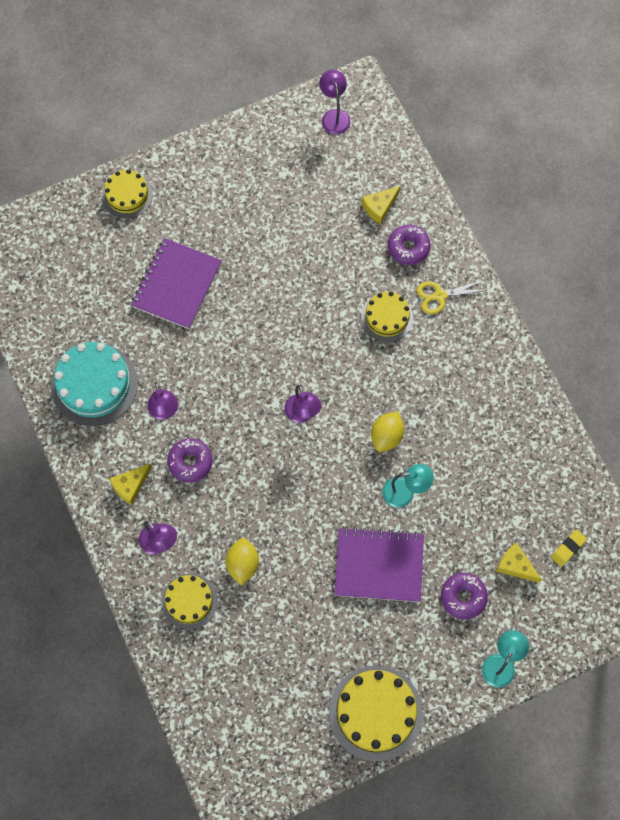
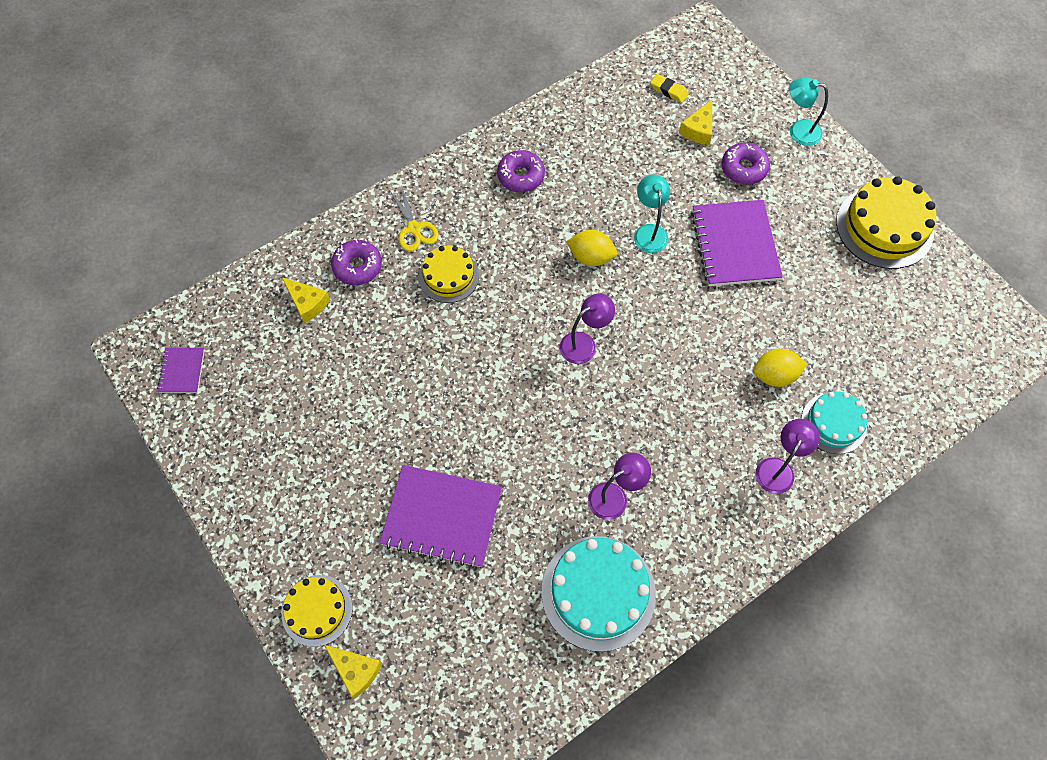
camera: 100 degrees left, 5 degrees down
(130, 486) = (718, 517): yellow cheese -> yellow cheese (356, 670)
(189, 601) = (833, 423): yellow cake -> turquoise cake
(190, 462) = (671, 454): purple donut -> purple donut (521, 176)
(334, 116) = (182, 371): purple lamp -> purple notebook

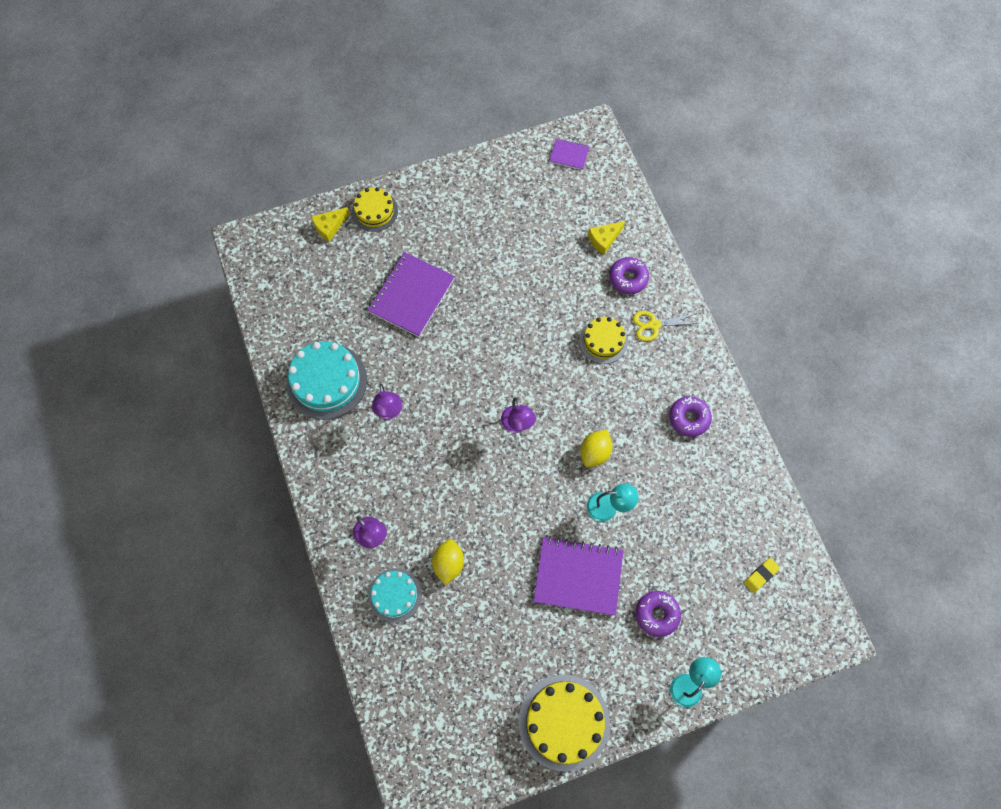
camera: 105 degrees right, 5 degrees up
(698, 130) = (709, 588): yellow cheese -> none

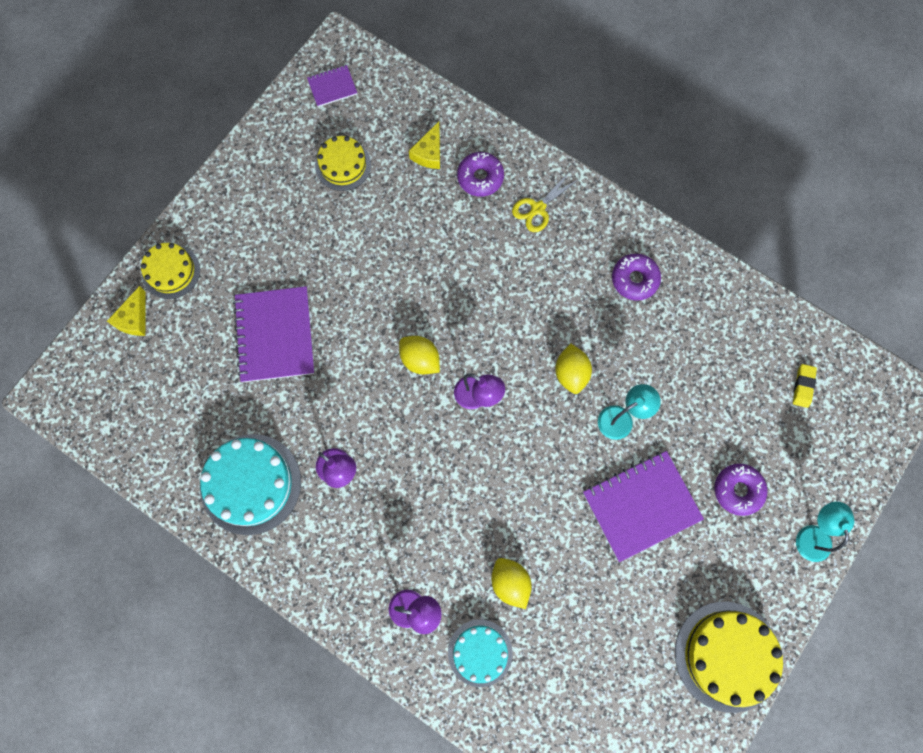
camera: 35 degrees left, 5 degrees up
(496, 374) = (420, 359): none -> yellow lemon
(603, 341) = (500, 256): yellow cake -> yellow cake (343, 165)

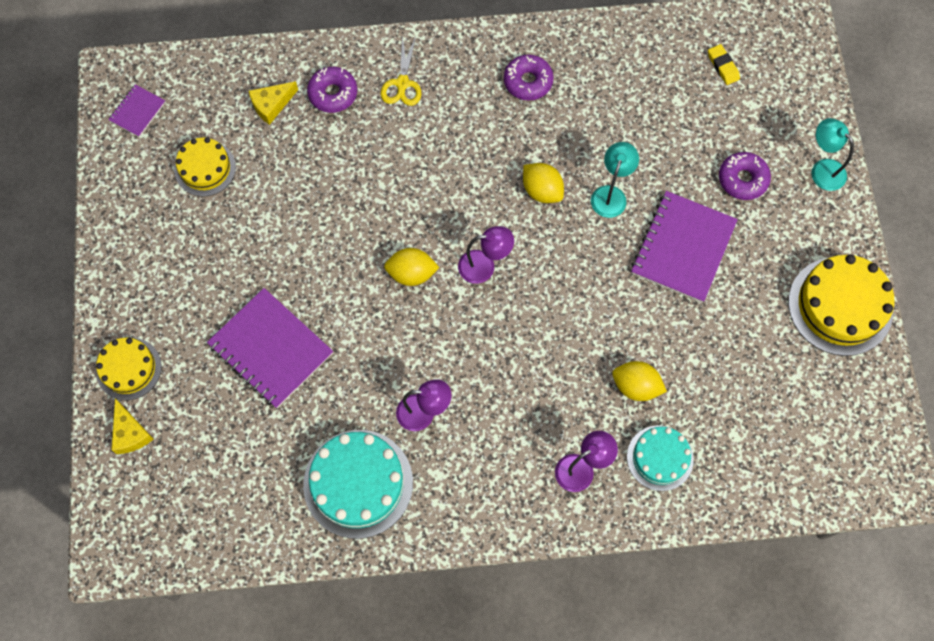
camera: 40 degrees left, 5 degrees down
(429, 153) = (271, 105): yellow cheese -> yellow cheese turned 75 degrees clockwise

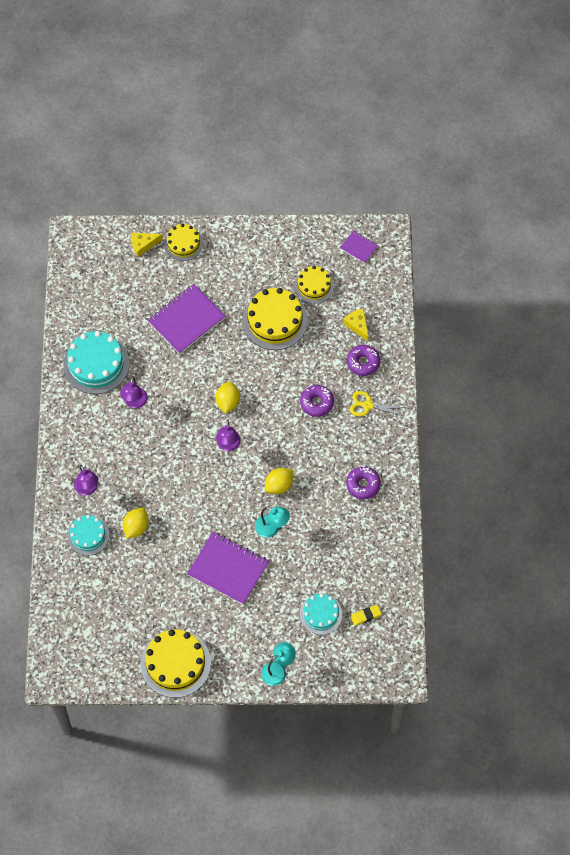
camera: 95 degrees right, 5 degrees down
(267, 218) = (275, 321): none -> yellow cake
(730, 121) = (321, 614): none -> turquoise cake
(742, 179) = (275, 615): purple donut -> purple donut (317, 403)

